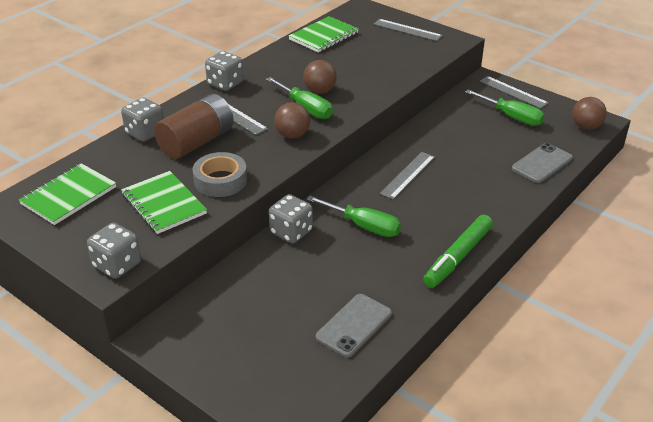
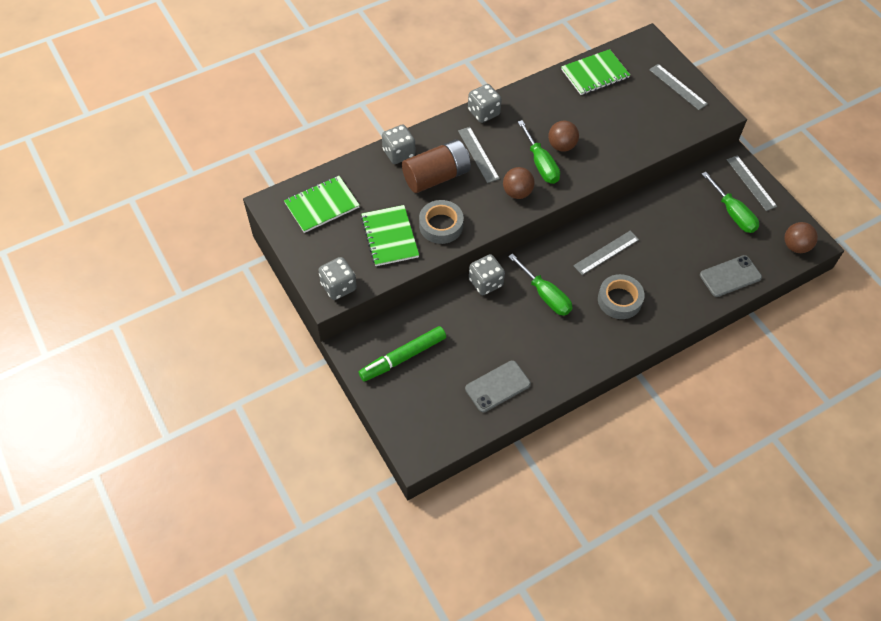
camera: 20 degrees right, 20 degrees up
(445, 210) = (619, 300): none -> grey tape
(457, 257) = (606, 350): green marker -> green marker (403, 357)

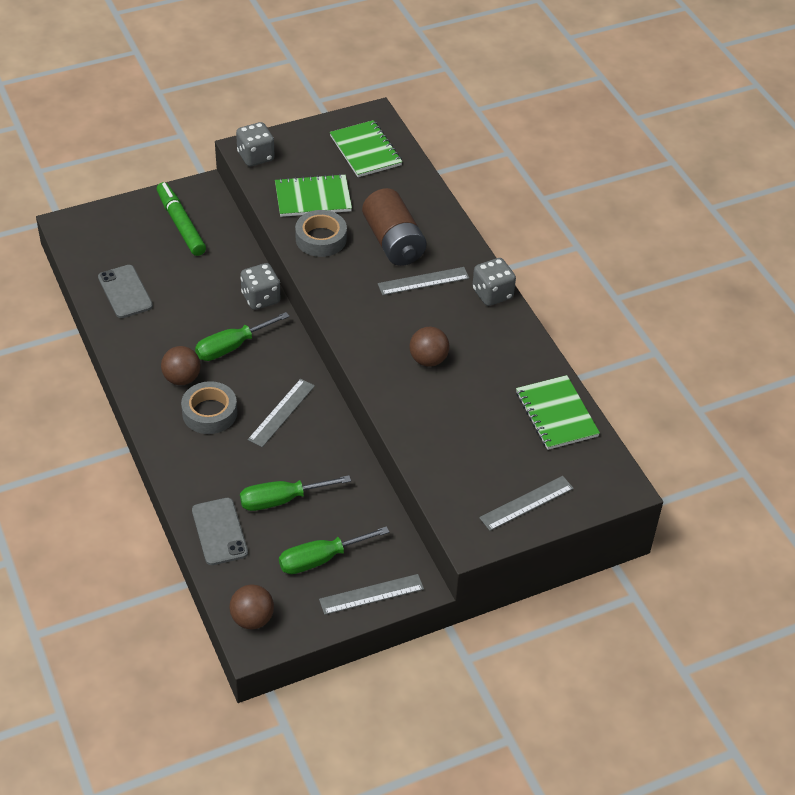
camera: 95 degrees right, 10 degrees down
(399, 153) = (433, 214): grey dice -> none
(517, 192) = (358, 308): brown ball -> brown ball (182, 378)
(540, 164) = (401, 335): green screwdriver -> green screwdriver (281, 500)
(606, 252) = (281, 412): grey ruler -> grey ruler turned 60 degrees clockwise

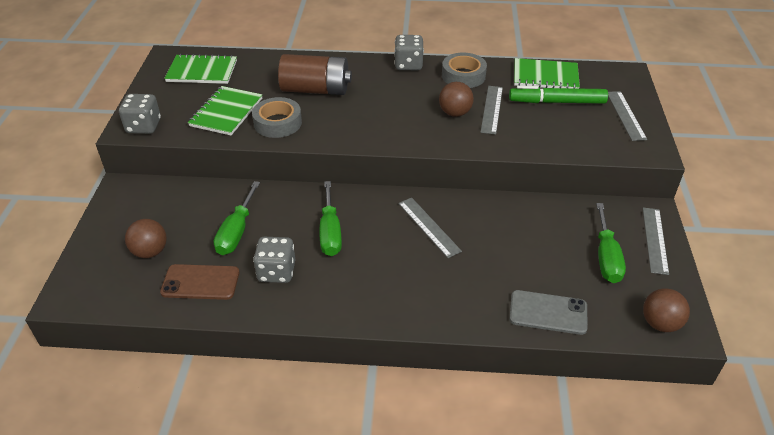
camera: 60 degrees left, 5 degrees down
(125, 292) = (200, 282): grey phone -> brown phone
(181, 224) = (151, 216): green marker -> green marker (557, 102)
(182, 378) = (344, 278): brown ball -> brown ball (150, 252)
(209, 413) = (400, 272): grey tape -> grey tape (463, 76)
(261, 298) = (287, 196): grey dice -> grey dice (276, 272)
(281, 500) = (529, 259): green screwdriver -> green screwdriver (236, 232)
(423, 281) = (370, 89): grey ruler -> grey ruler (492, 109)

